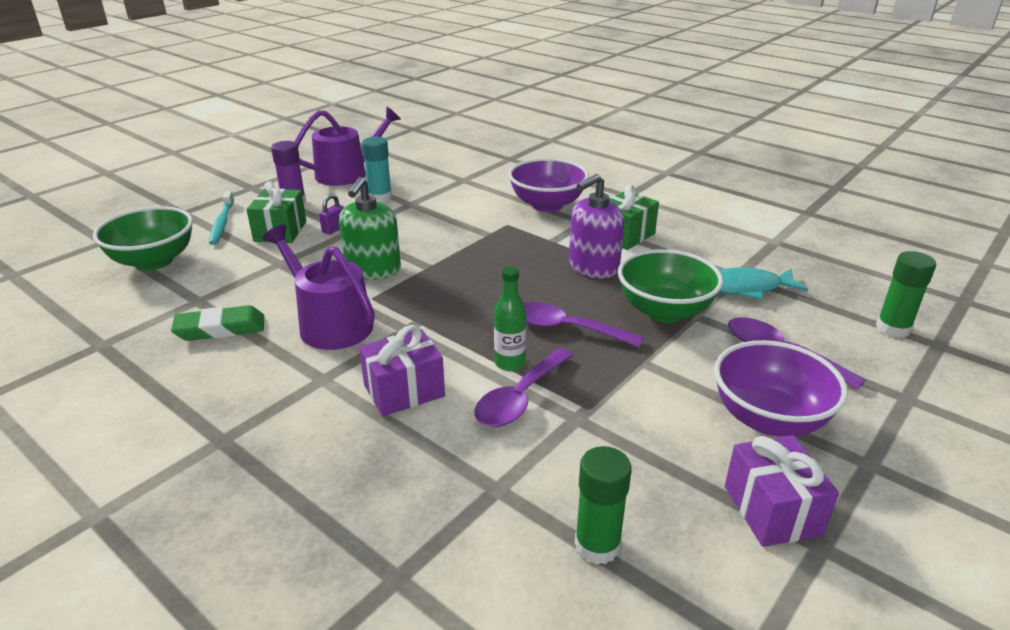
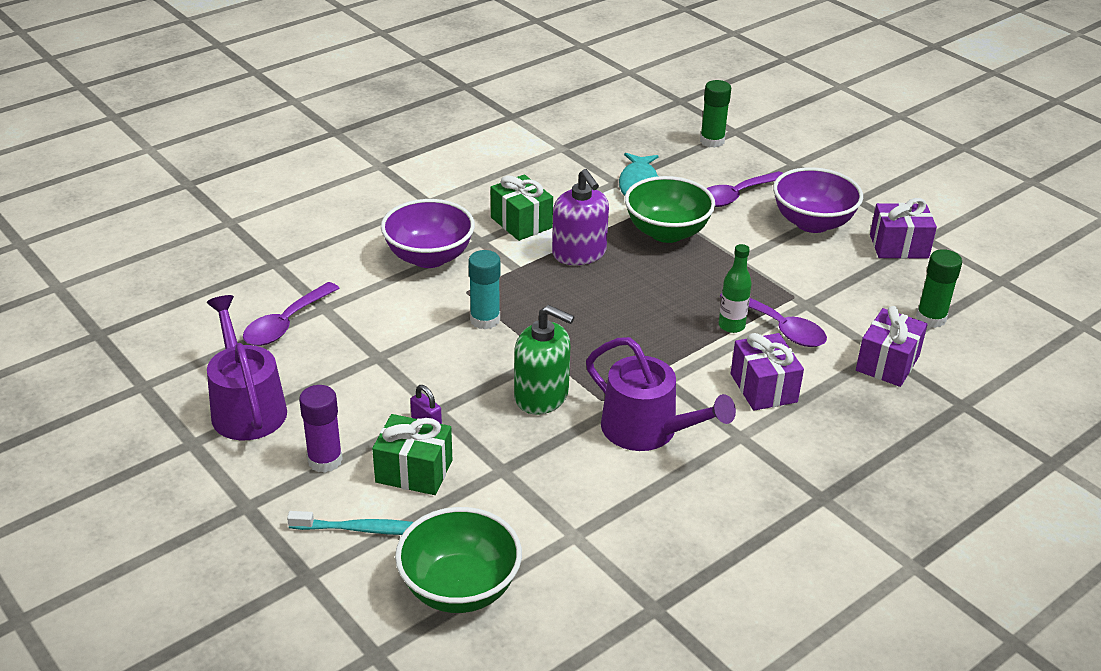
camera: 80 degrees left, 5 degrees up
(220, 329) = (641, 511): green eraser -> none
(330, 324) = (647, 430): purple watering can -> purple watering can turned 105 degrees counterclockwise
(380, 197) = (346, 381): turquoise glue stick -> turquoise glue stick (485, 320)
(474, 495) = (887, 363): none -> purple gift
(566, 329) = (684, 288): purple spoon -> purple spoon (286, 324)

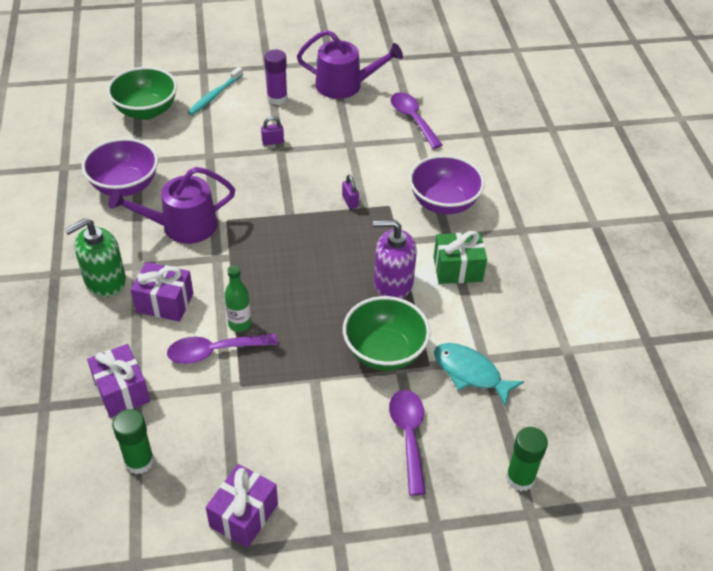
camera: 120 degrees right, 10 degrees up
(414, 471) = (239, 124): green gift -> none
(485, 320) = (350, 201): turquoise glue stick -> purple padlock
(541, 396) = (254, 195): green soap dispenser -> green soap dispenser (105, 281)
(812, 223) = (327, 469): purple bowl -> purple bowl (125, 186)

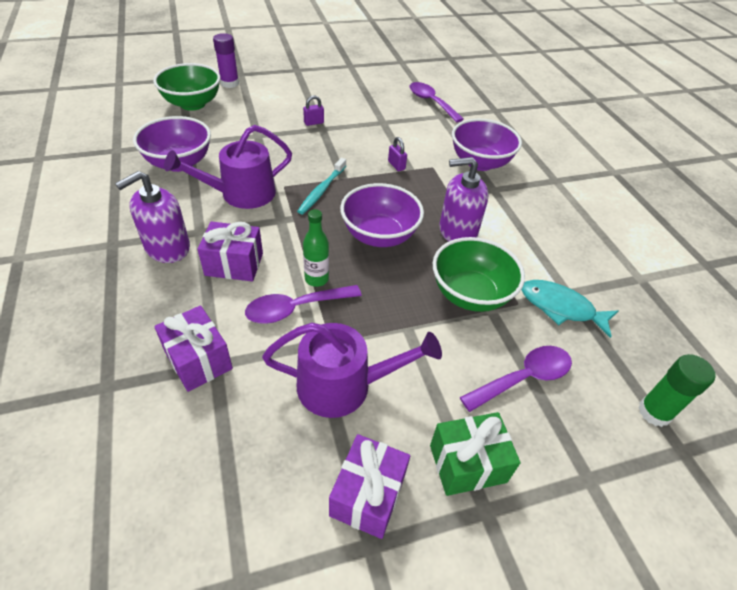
camera: 10 degrees left, 0 degrees up
(105, 281) = (167, 247): green soap dispenser -> purple soap dispenser
(139, 461) = (229, 441): green glue stick -> none
(214, 95) = (254, 91): turquoise toothbrush -> turquoise toothbrush (322, 190)
(277, 98) = (310, 91): purple glue stick -> purple glue stick (229, 83)
(311, 283) = (379, 235): none -> purple bowl
(344, 85) = (366, 81): purple watering can -> purple watering can (343, 385)
(408, 436) = (523, 378): purple spoon -> purple spoon turned 75 degrees clockwise
(457, 269) = (512, 215): green gift -> green gift (467, 463)

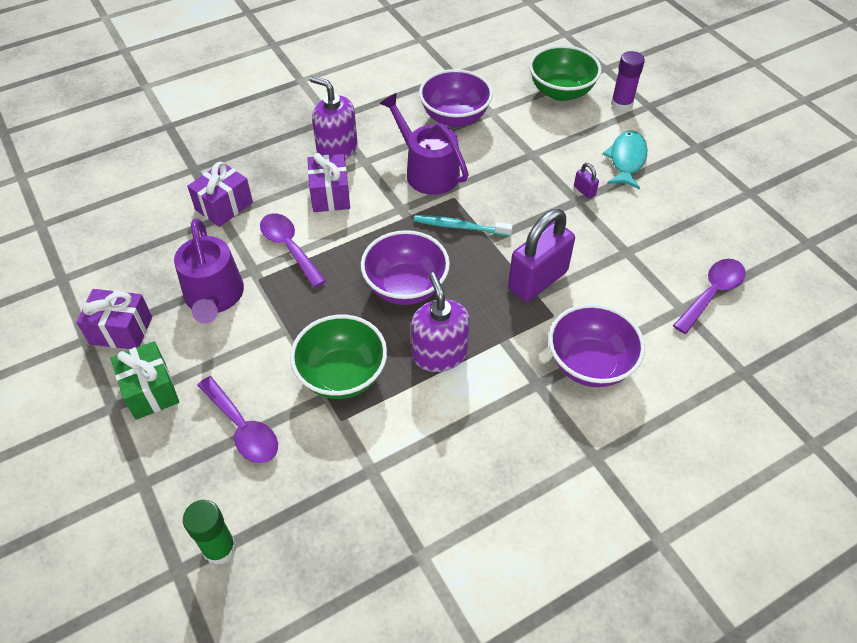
camera: 80 degrees right, 5 degrees up
(316, 279) = (328, 253): green bottle -> none
(396, 165) = (537, 280): purple padlock -> purple padlock, size x2.46
(561, 307) = (345, 462): turquoise fish -> turquoise fish (626, 160)

